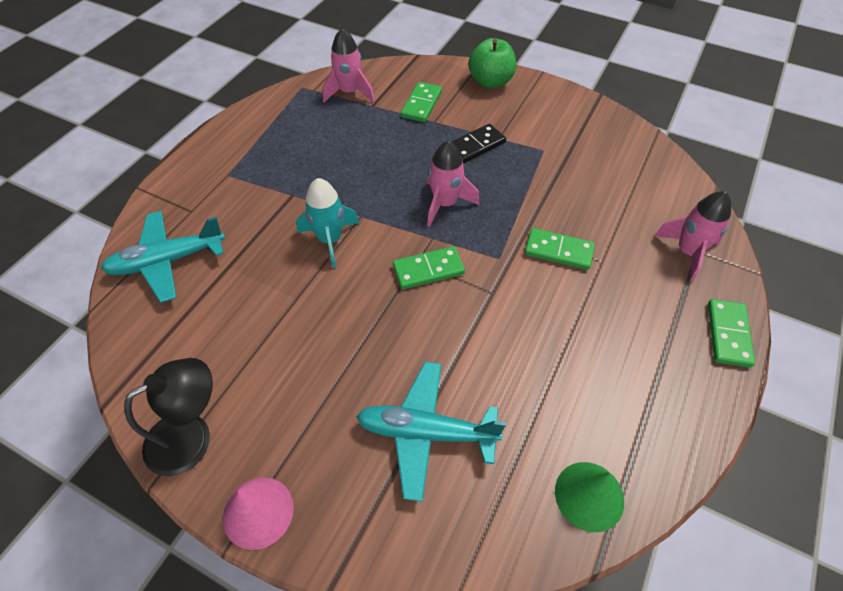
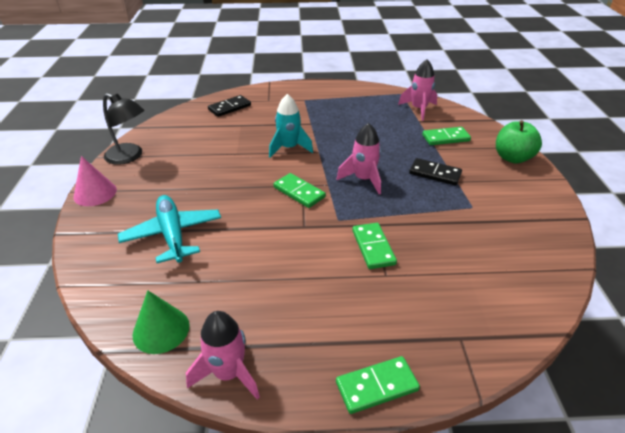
camera: 60 degrees right, 15 degrees down
(167, 261) = (229, 108): turquoise plane -> black domino
(687, 252) = (451, 330): pink rocket -> pink rocket (228, 373)

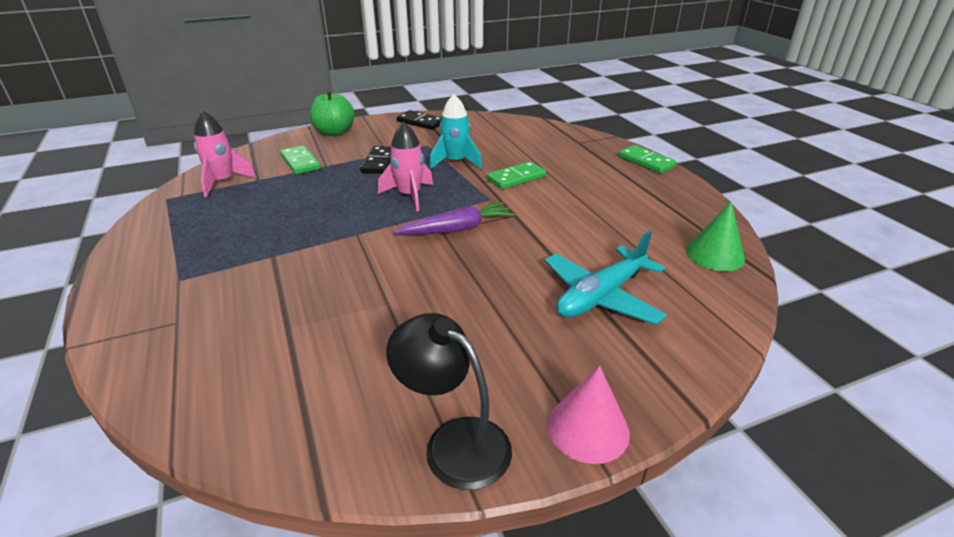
camera: 110 degrees left, 5 degrees down
(129, 156) = (454, 442): black lamp -> black lamp turned 60 degrees counterclockwise
(228, 373) = (706, 211): pink rocket -> none
(229, 108) = (211, 366): black domino -> black domino (421, 122)
(289, 148) = (356, 258): turquoise rocket -> turquoise rocket (455, 162)
(299, 192) = (457, 229): green domino -> purple carrot

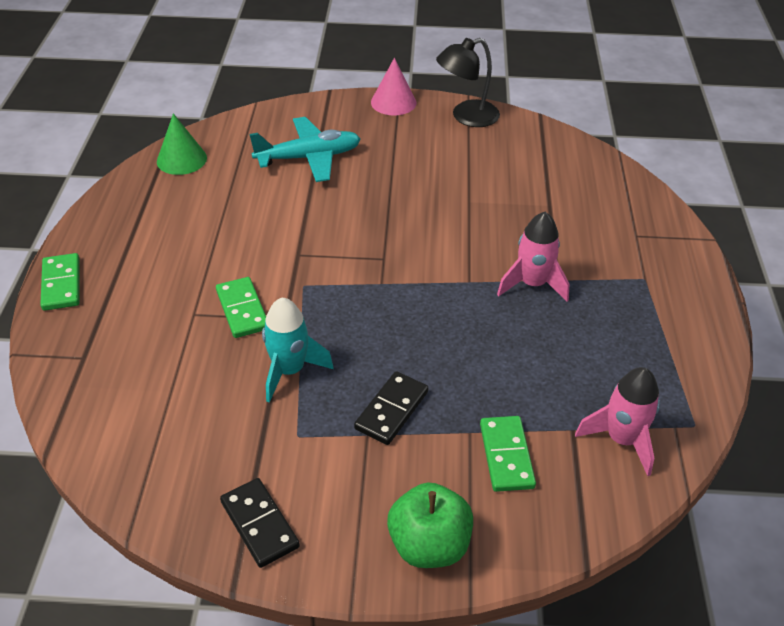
camera: 155 degrees left, 10 degrees up
(409, 196) = (388, 321): pink rocket -> pink rocket (532, 284)
(454, 442) = (466, 117): black lamp -> black lamp turned 90 degrees clockwise
(457, 229) = (368, 254): purple carrot -> none
(516, 178) = (242, 310): green domino -> green domino turned 75 degrees clockwise

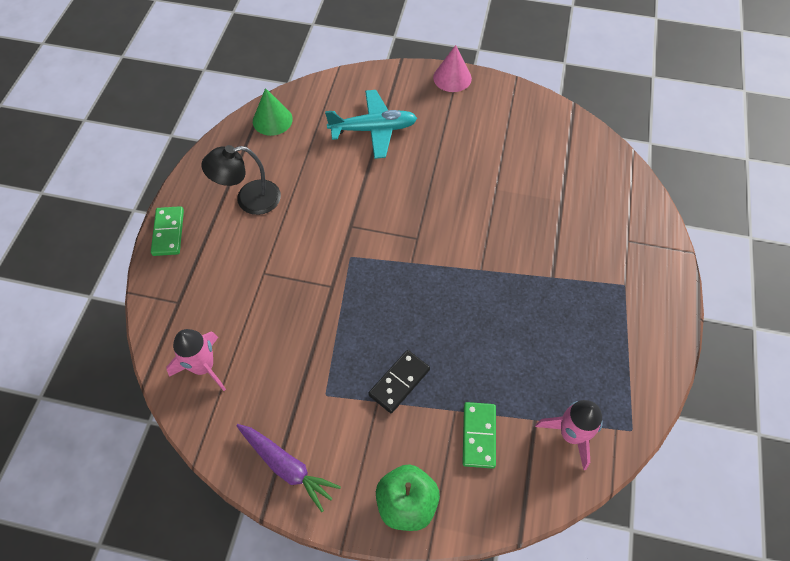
camera: 10 degrees right, 15 degrees up
(242, 310) = (300, 274): green domino -> none
(259, 524) = (287, 467): black domino -> purple carrot
(289, 370) = (328, 335): turquoise rocket -> none
(466, 117) = (510, 100): black lamp -> black lamp (249, 199)
(532, 284) = (531, 279): pink rocket -> pink rocket (203, 367)

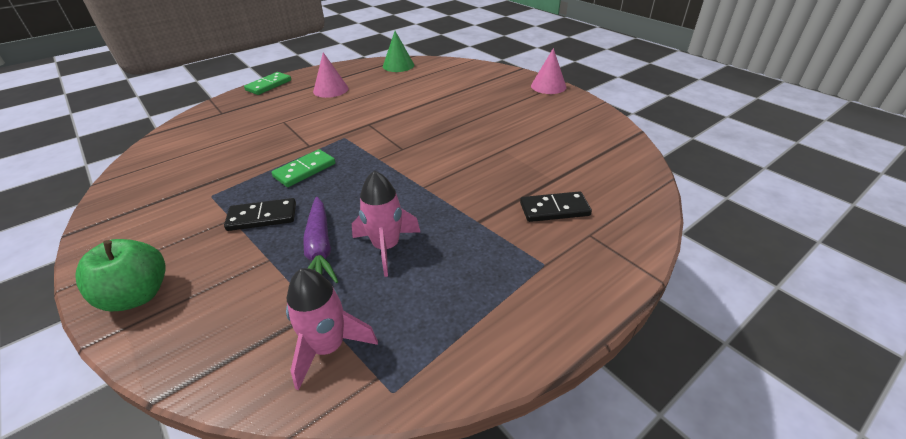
camera: 40 degrees right, 20 degrees down
(203, 367) = (180, 144): pink rocket -> pink rocket (386, 247)
(249, 199) = (330, 89): black lamp -> pink cone
(287, 467) = (123, 218): purple carrot -> purple carrot (320, 248)
(373, 129) = (454, 89): turquoise plane -> none
(479, 435) = (257, 289): green domino -> green domino (305, 170)
(588, 231) = (554, 209): none -> black domino

